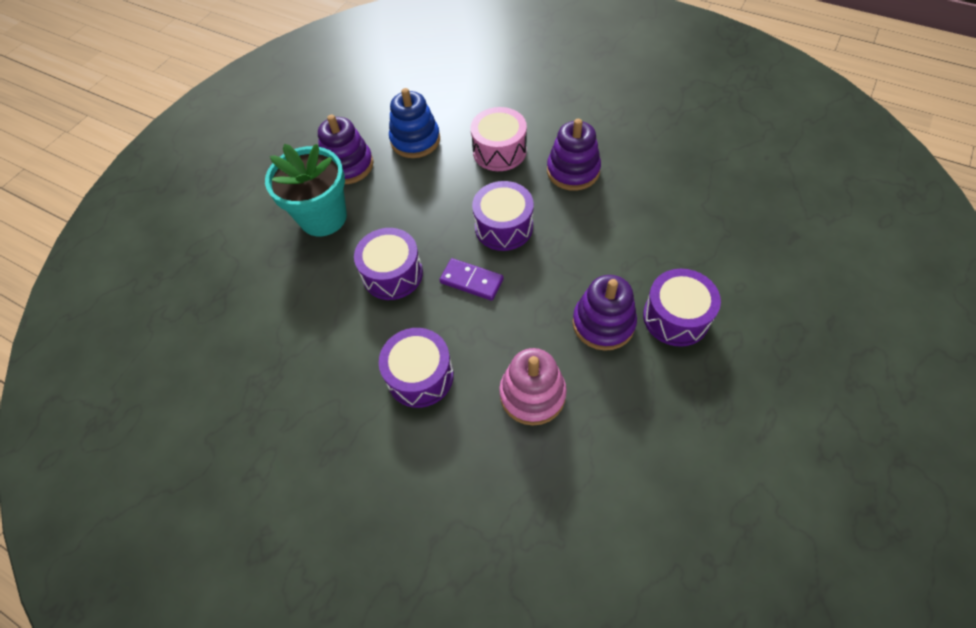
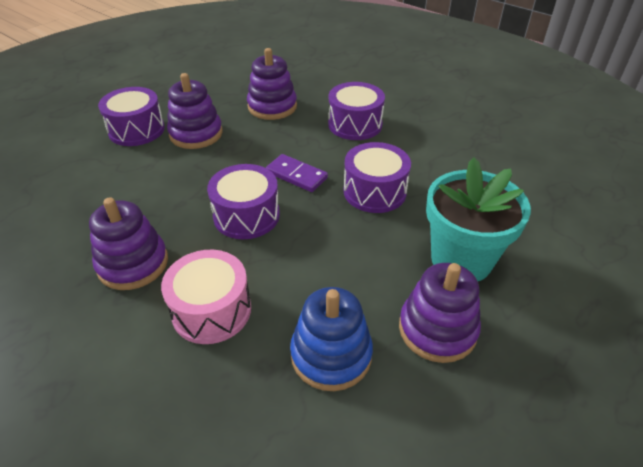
camera: 175 degrees left, 15 degrees down
(532, 394) = (272, 106): pink stacking toy -> purple stacking toy

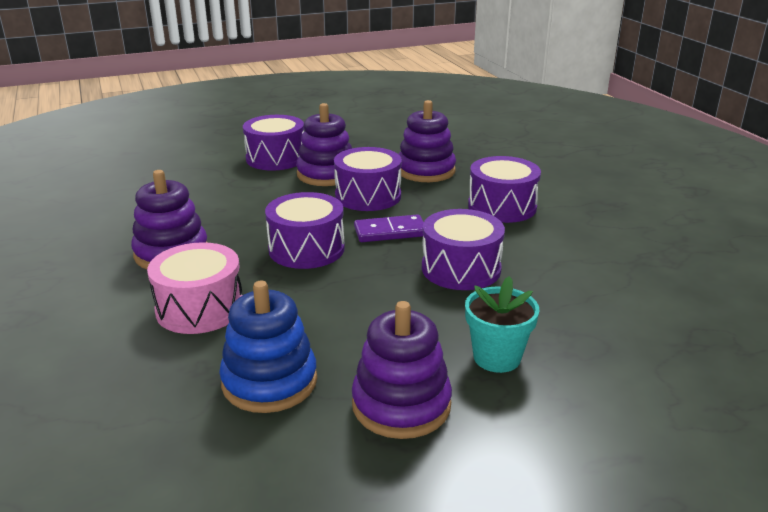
camera: 30 degrees right, 15 degrees down
(249, 146) = (368, 196): none -> purple drum
(296, 175) = (390, 232): purple domino -> purple domino turned 75 degrees counterclockwise
(461, 260) = (497, 357): turquoise flower pot -> turquoise flower pot, size x0.59

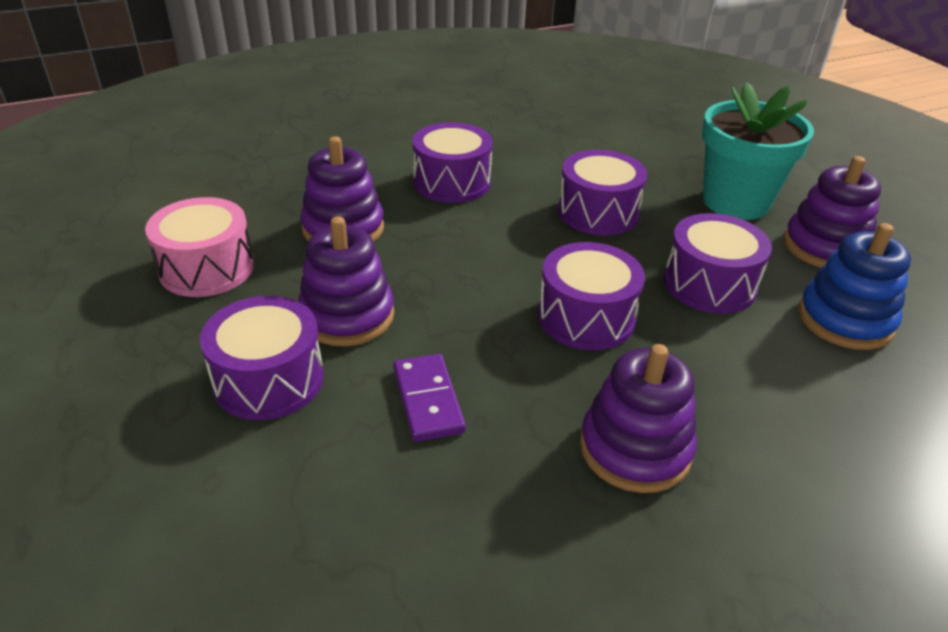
camera: 95 degrees left, 10 degrees up
(200, 308) = (754, 391): pink drum -> pink drum (207, 268)
(368, 196) = (426, 274): purple drum -> purple drum (709, 284)
(390, 232) = (527, 255): purple domino -> purple domino (428, 400)
(497, 357) = (735, 202): turquoise flower pot -> turquoise flower pot, size x1.68

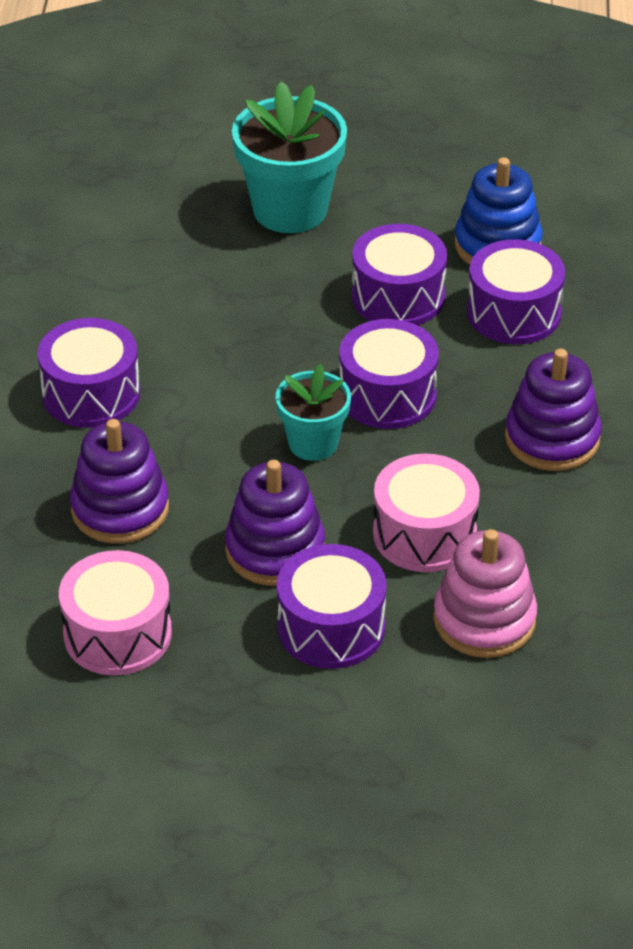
camera: 60 degrees left, 5 degrees up
(333, 487) = (484, 620): none -> pink stacking toy
(428, 400) = (424, 534): purple domino -> pink drum
(490, 295) = (313, 443): none -> turquoise flower pot
(598, 212) = (235, 311): purple drum -> purple drum (514, 313)
(825, 247) = (400, 196): purple stacking toy -> none

